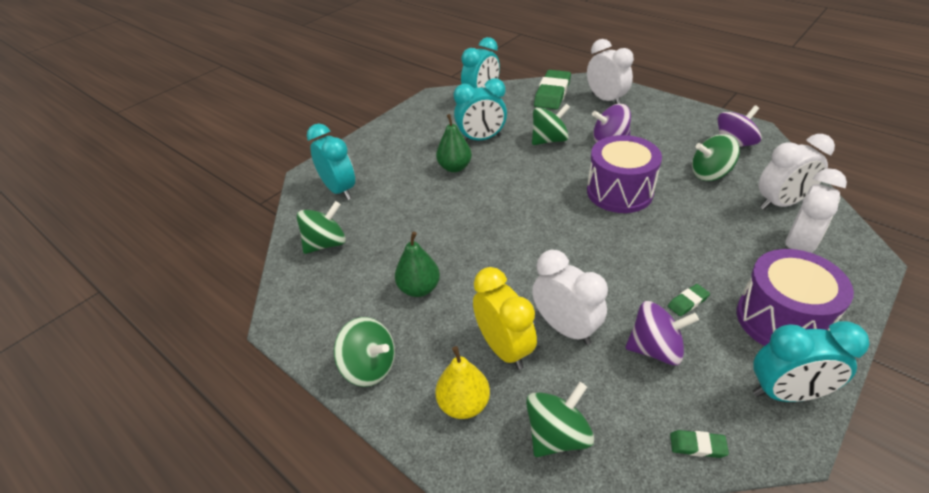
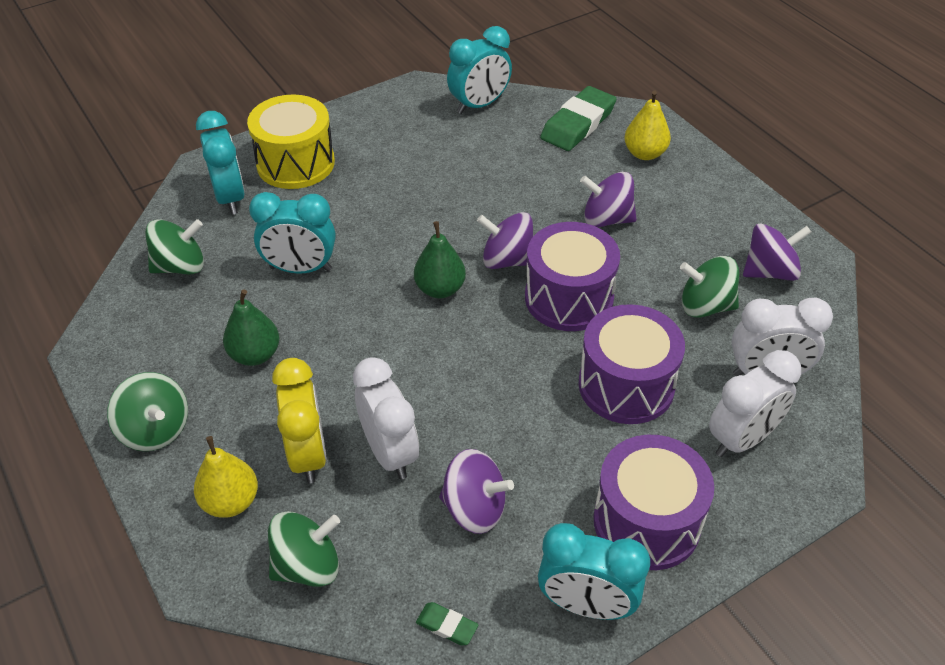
camera: 15 degrees right, 5 degrees up
(376, 158) = (295, 163): none -> yellow drum
(455, 167) = (384, 204): green pear -> green pear (440, 289)
(481, 139) = (441, 171): turquoise clock -> turquoise clock (300, 269)
(549, 140) = (527, 197): green spinning top -> none
(562, 180) = (507, 260): none -> purple spinning top
(606, 100) = (644, 153): white clock -> yellow pear
(688, 302) = (551, 466): green eraser -> none
(697, 235) = (626, 385): none -> purple drum

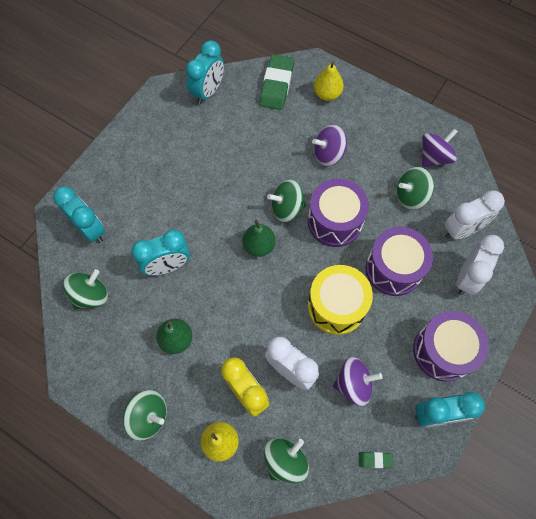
camera: 25 degrees left, 20 degrees up
(295, 163) = (116, 185): yellow drum -> yellow drum (336, 306)
(507, 260) = (287, 208): purple spinning top -> green spinning top

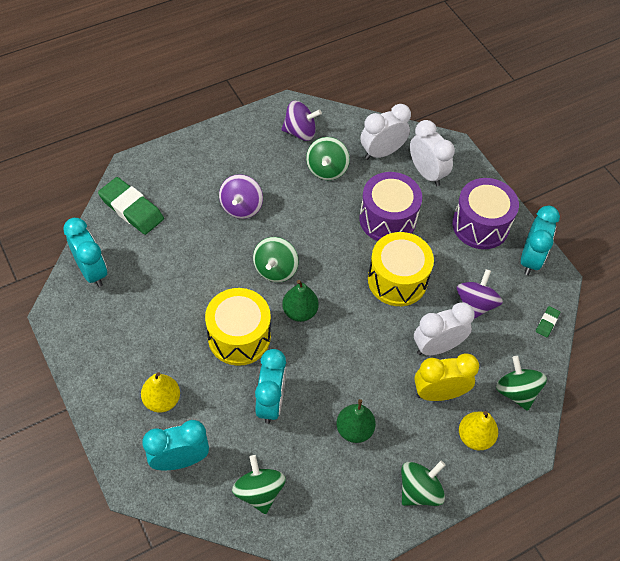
camera: 65 degrees left, 10 degrees down
(210, 215) = (239, 337): none -> yellow drum
(327, 94) = (175, 174): yellow pear -> yellow pear (162, 400)
(335, 221) = (314, 238): purple drum -> none
(434, 157) = (300, 132): purple spinning top -> purple spinning top turned 105 degrees clockwise
(462, 230) = (382, 152): white clock -> white clock turned 120 degrees counterclockwise

